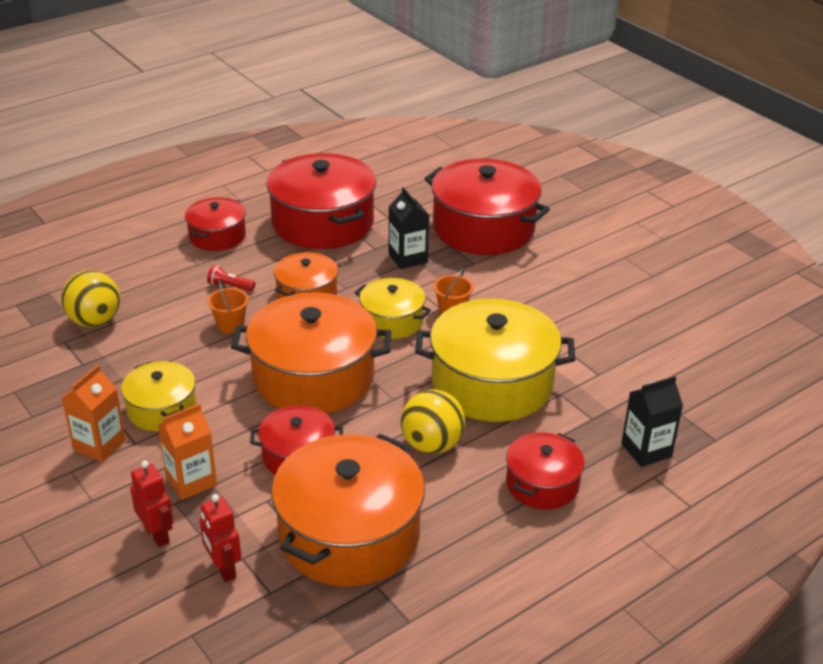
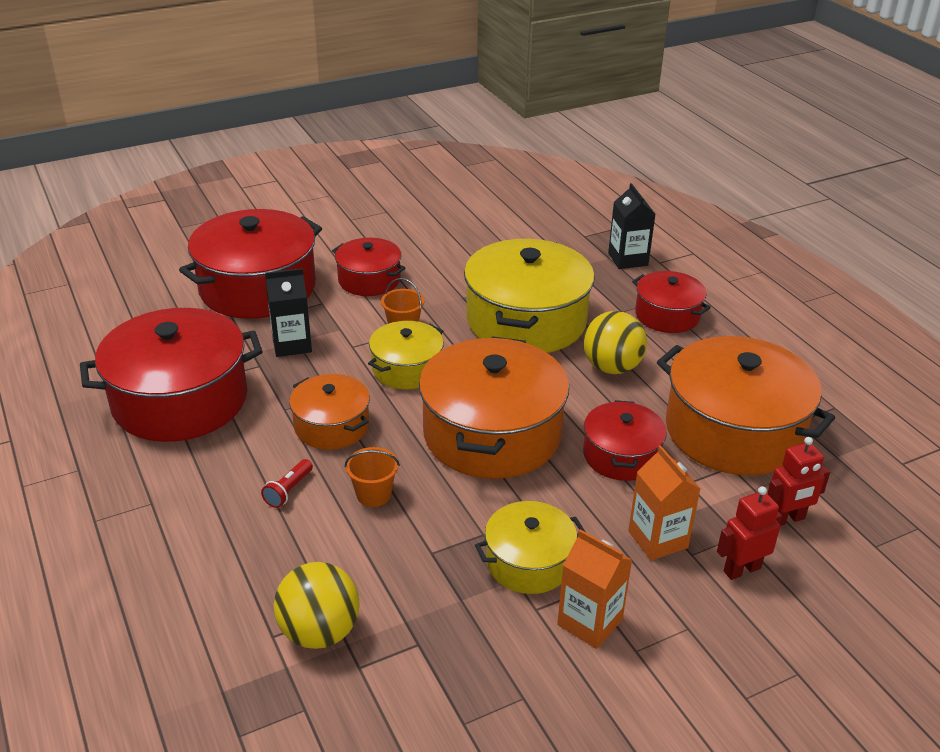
camera: 80 degrees left, 0 degrees up
(217, 236) = (160, 497): red pot -> red pot (369, 280)

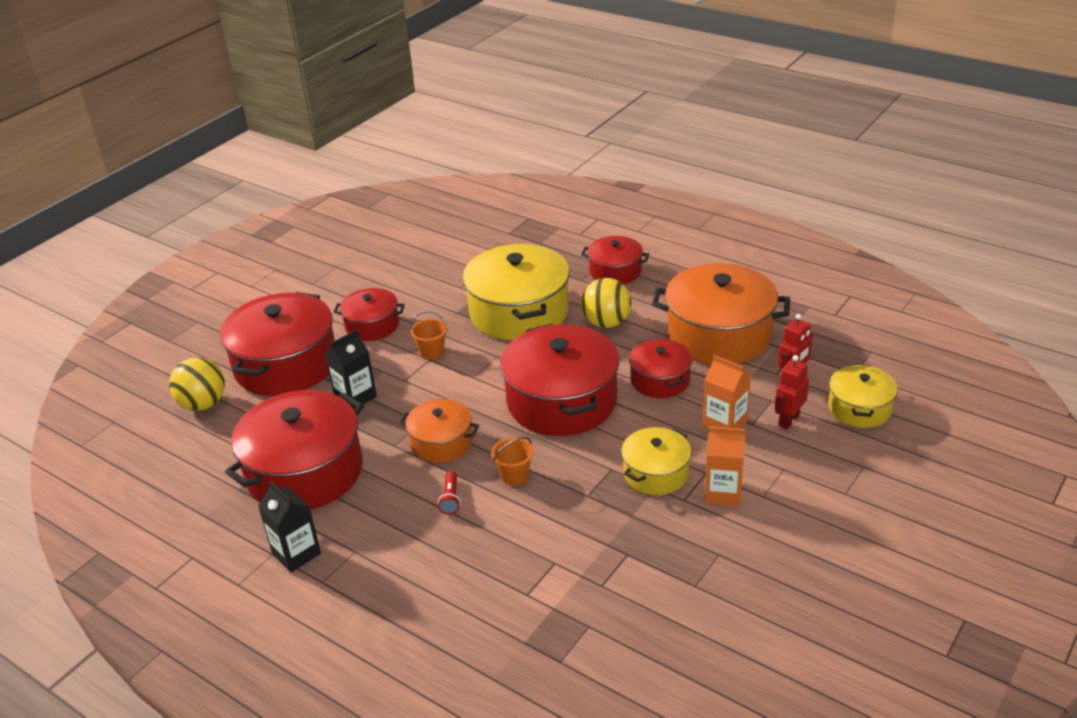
camera: 25 degrees left, 0 degrees up
(319, 632) = (556, 577): yellow ball -> yellow ball (203, 404)
(407, 369) = (461, 380): yellow pot -> yellow pot (859, 408)
(492, 434) = (562, 401): orange pot -> red pot
(628, 259) = (555, 240): black carton -> black carton (296, 553)

